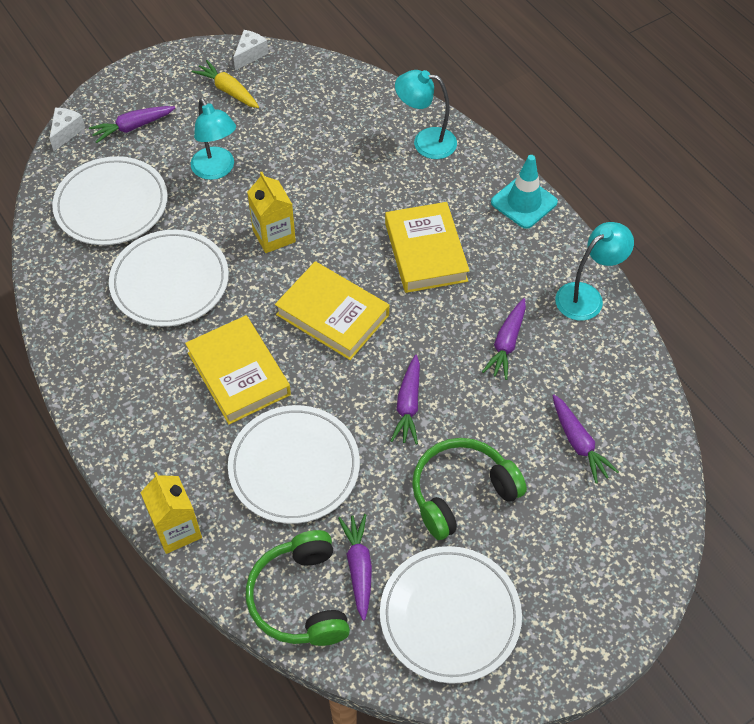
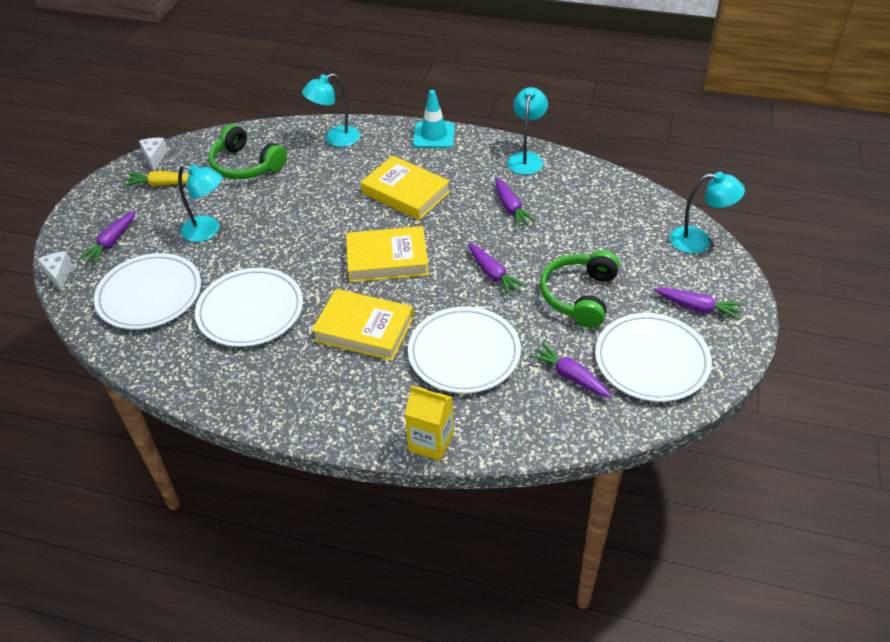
camera: 40 degrees left, 10 degrees down
(274, 236) = (295, 242): yellow carton -> none
(300, 598) = (557, 418): green headphones -> green headphones (246, 165)
(579, 443) = (611, 229): purple carrot -> purple carrot (698, 307)
(655, 528) = (699, 241): none -> turquoise lamp

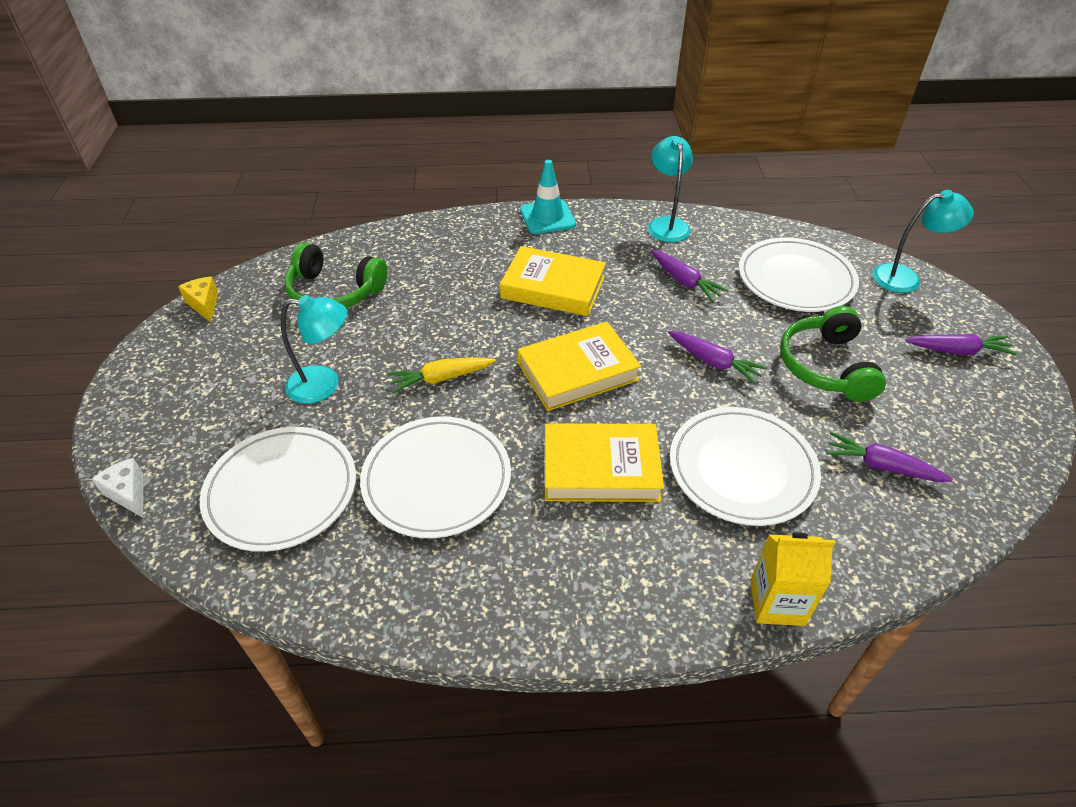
camera: 20 degrees left, 0 degrees up
(111, 243) = (191, 430): purple carrot -> none
(154, 157) = (204, 304): white cheese -> yellow cheese
(162, 184) = (231, 337): yellow carrot -> yellow carrot (441, 378)
(335, 139) = (432, 241): turquoise lamp -> none
(651, 360) = (955, 424): white plate -> white plate (796, 279)

